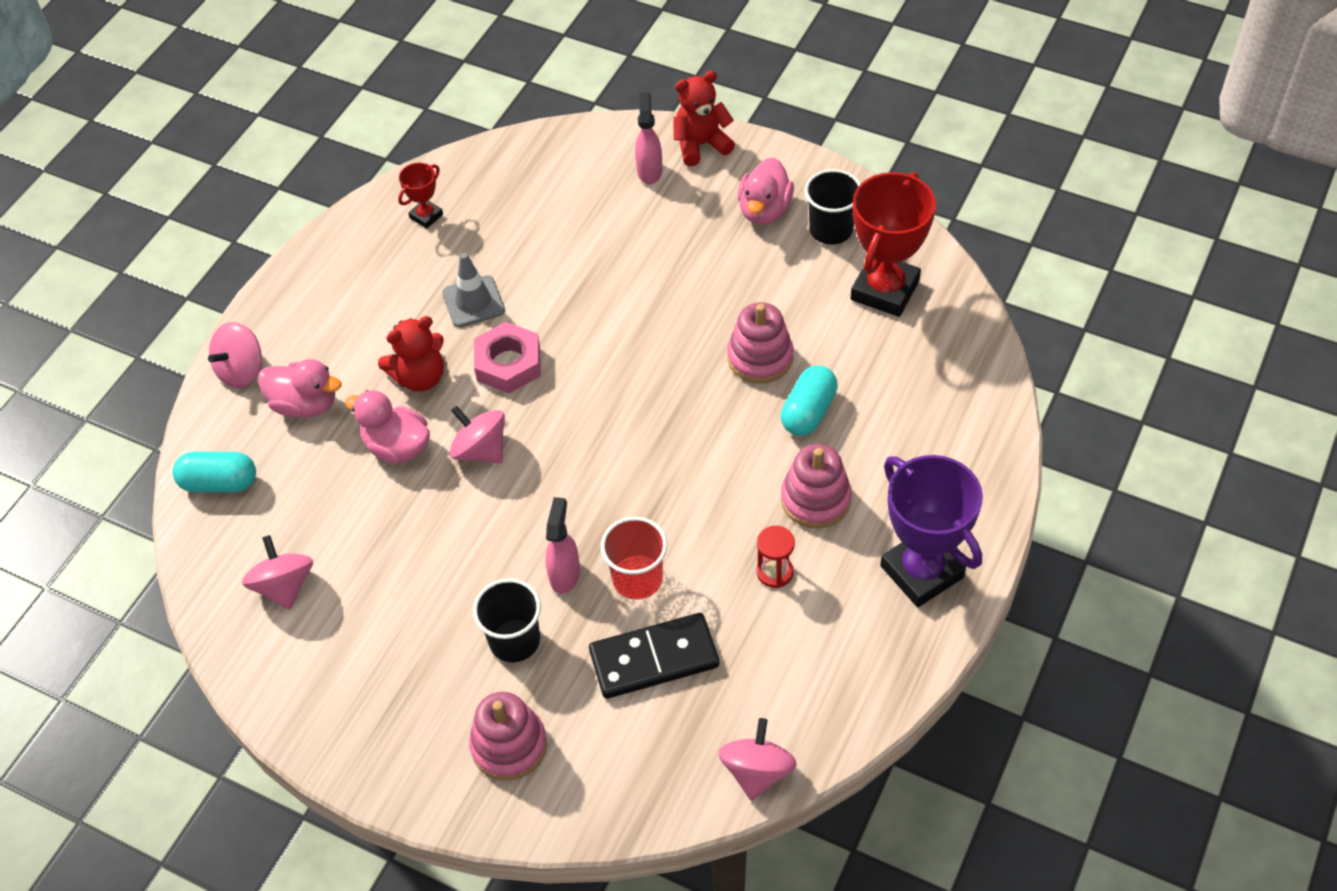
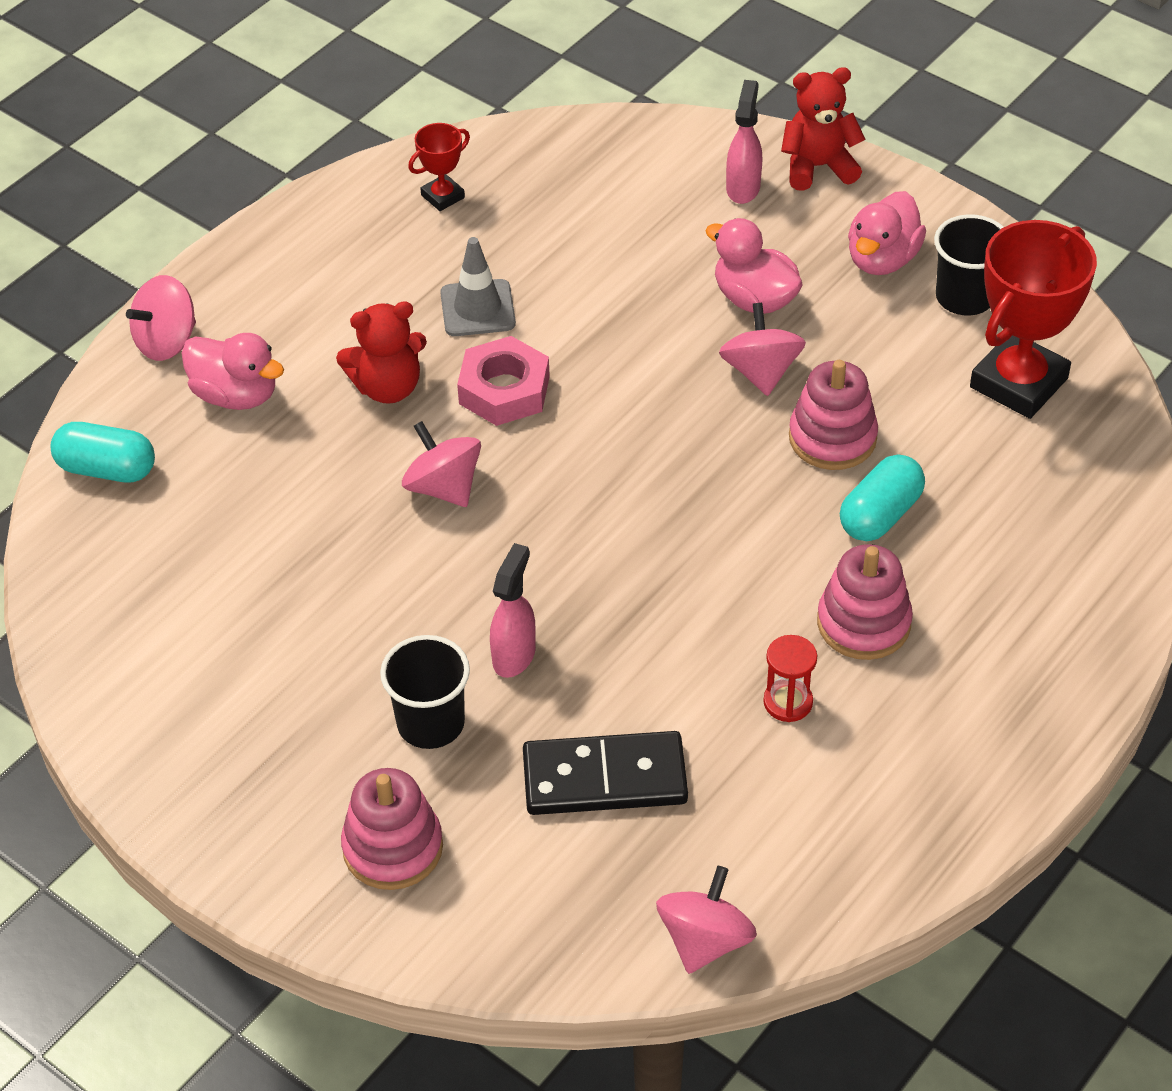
camera: 10 degrees right, 5 degrees down
(284, 586) = (157, 605): pink spinning top -> pink spinning top (761, 372)
(397, 447) = (338, 465): pink duck -> pink duck (754, 299)
(637, 579) = (606, 678): red cup -> none
(921, 571) = (983, 737): purple trophy -> none

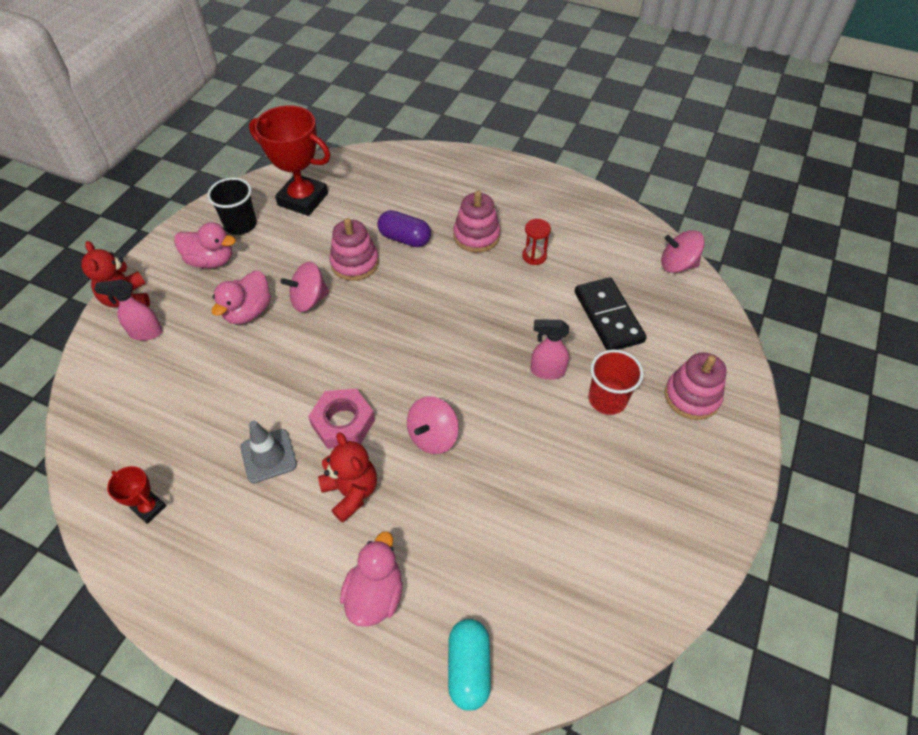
camera: 105 degrees left, 5 degrees up
(166, 341) = (325, 670): pink spinning top -> none
(431, 723) = (607, 399): black cup -> red cup
(880, 515) = (405, 238): turquoise capsule -> purple capsule

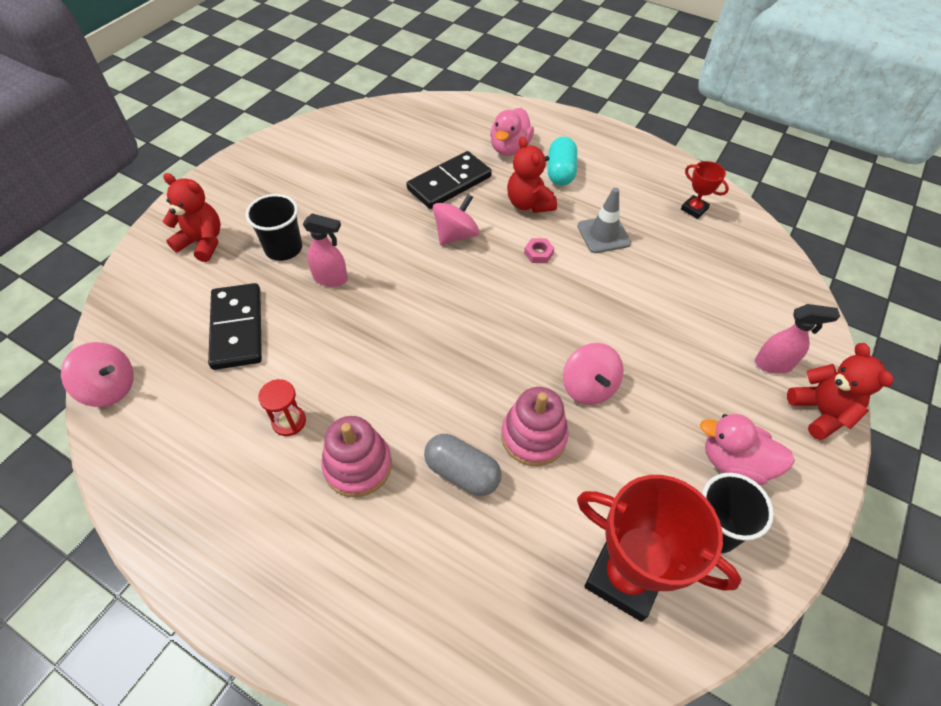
camera: 175 degrees left, 0 degrees up
(248, 312) = (660, 378): pink duck -> none
(309, 300) = (588, 387): pink spinning top -> pink spinning top turned 90 degrees clockwise
(343, 422) = (538, 253): pink nut -> pink nut, size x0.49
(405, 238) = (462, 472): purple capsule -> grey capsule
(451, 515) = (449, 183): none -> black domino
(469, 668) = (450, 113): turquoise capsule -> turquoise capsule (560, 172)
(607, 399) = (283, 248): red cup -> black cup
(691, 396) = (202, 243): pink stacking toy -> red teddy bear

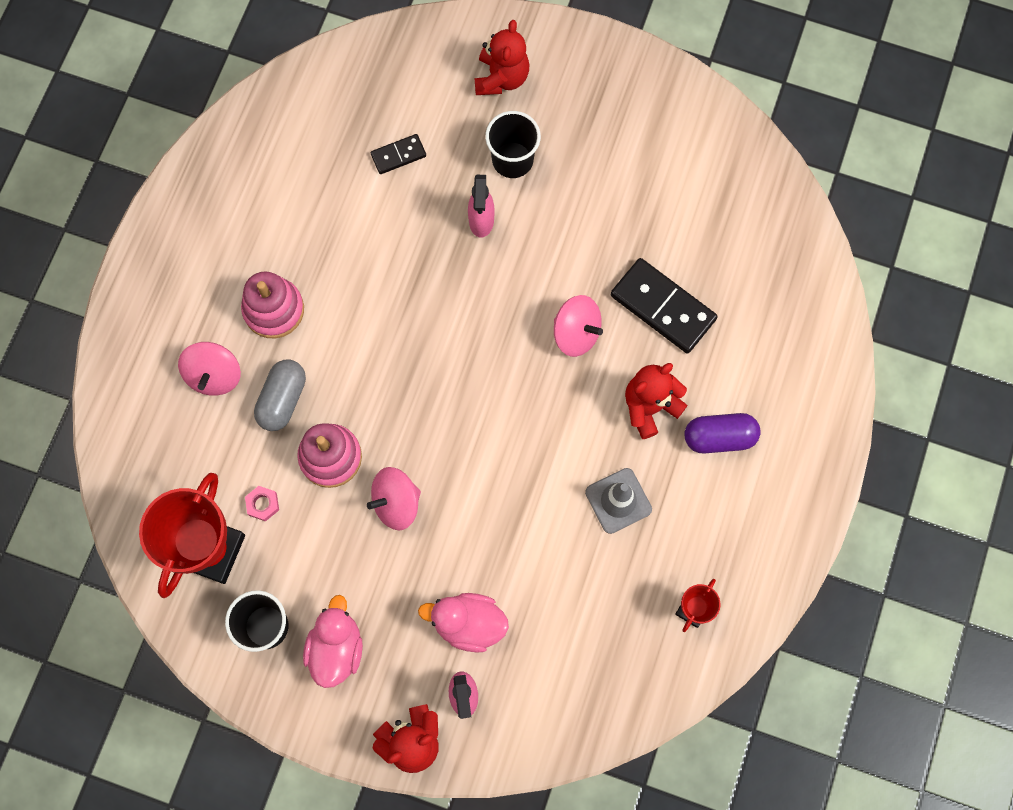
camera: 80 degrees right, 20 degrees up
(110, 387) = (312, 76): pink spinning top -> pink spinning top (214, 375)
(237, 328) = (398, 155): black domino -> black domino, size x0.53
(289, 421) = (306, 238): red hourglass -> none
(509, 148) = (749, 367): pink duck -> pink duck (468, 624)
(538, 253) = (569, 429): pink nut -> pink nut (263, 504)
(560, 172) = (719, 437): turquoise capsule -> purple capsule

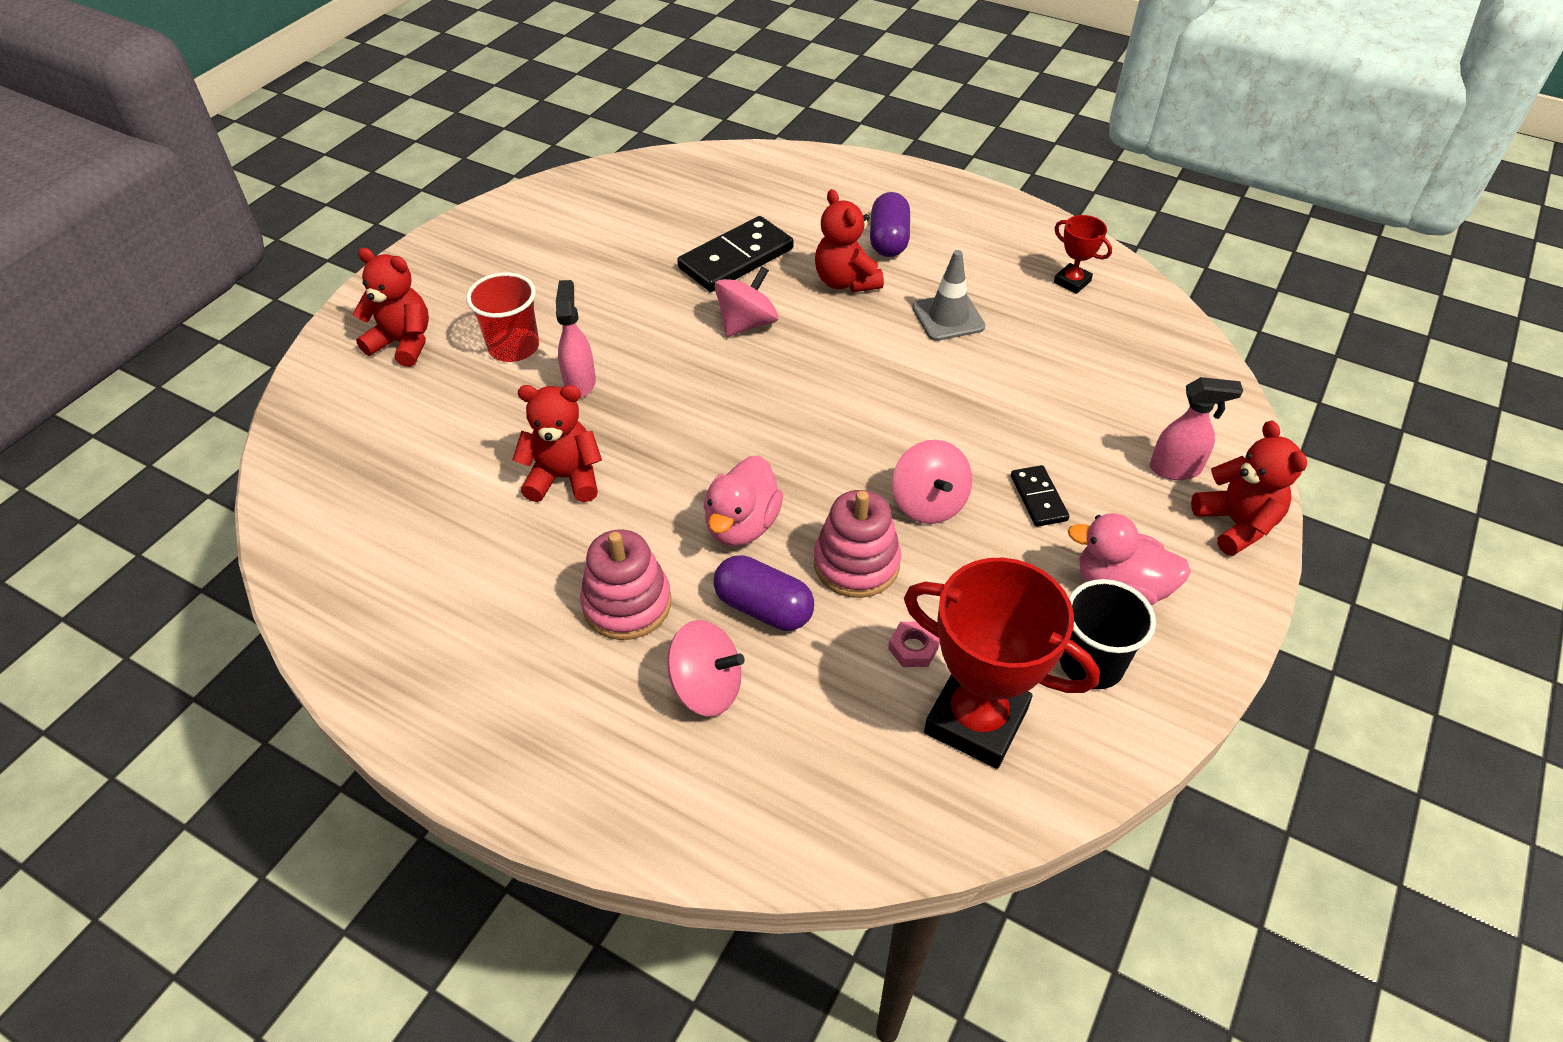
camera: 80 degrees left, 25 degrees down
(282, 399) = (763, 608): grey capsule -> purple capsule
(380, 238) = (564, 478): none -> red teddy bear
(398, 155) = (457, 446): black domino -> black domino (1038, 498)
(468, 624) = (1087, 454): pink duck -> pink duck (742, 525)
(481, 221) = (580, 382): pink spray bottle -> pink spray bottle turned 105 degrees counterclockwise
(512, 160) = (514, 347): black cup -> red cup

